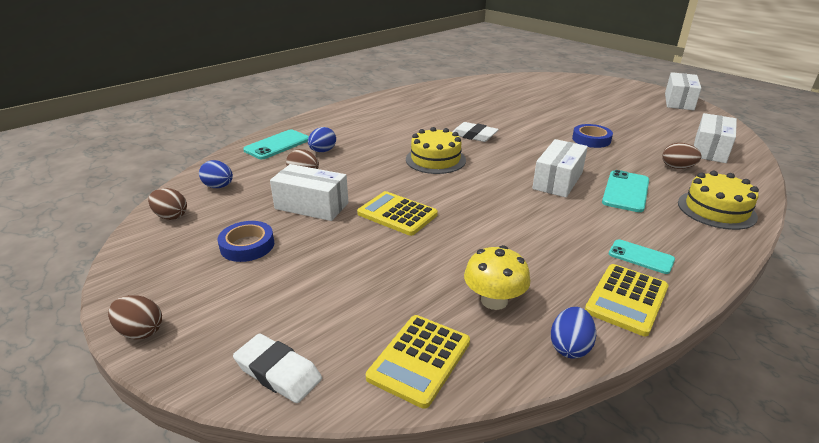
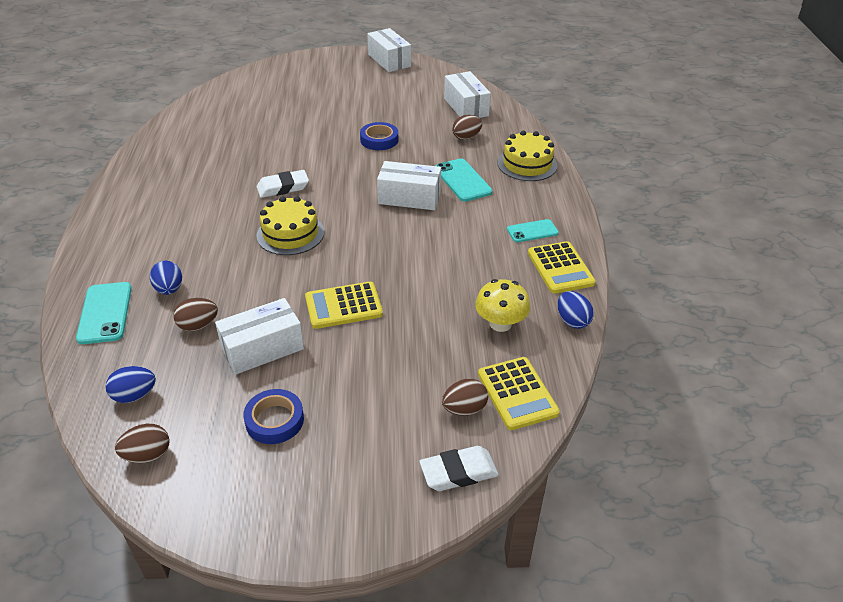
camera: 50 degrees left, 10 degrees up
(140, 331) = (323, 540): brown egg -> brown egg (464, 409)
(557, 180) = (409, 198): white box -> white box turned 60 degrees counterclockwise

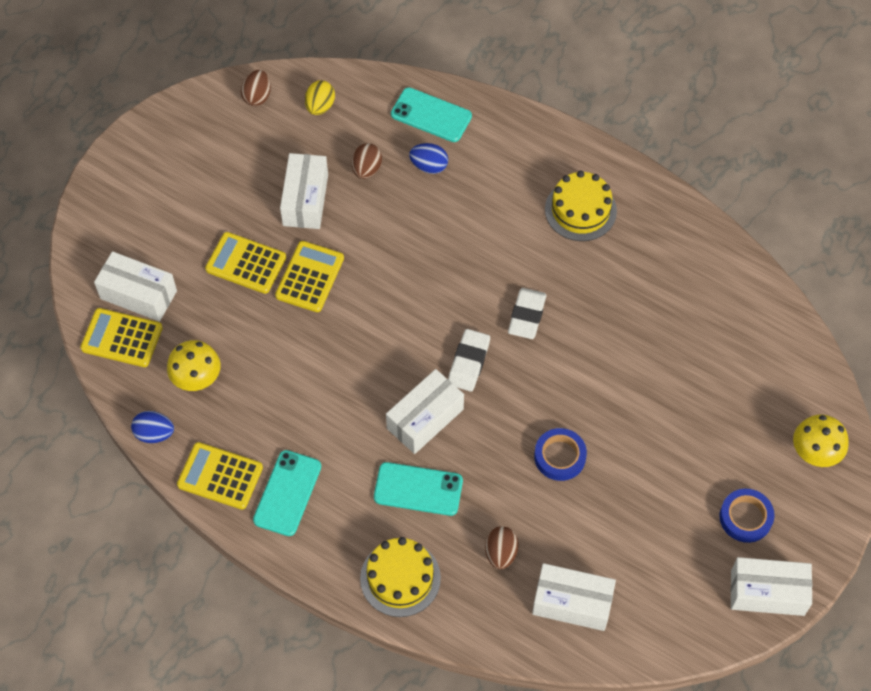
camera: 125 degrees right, 20 degrees up
(134, 395) = (320, 106): blue egg -> yellow egg
(274, 420) = (227, 176): blue tape -> blue tape (745, 517)
(288, 69) = (815, 452): none -> yellow mushroom
(290, 233) = (442, 286): yellow cake -> yellow cake (580, 210)
(364, 352) = (246, 263): none -> yellow calculator
(458, 472) = (94, 258): white eraser -> white eraser (469, 362)
(464, 409) = (138, 295): brown egg -> white box
(532, 231) = (287, 493): turquoise phone -> turquoise phone, size x1.52

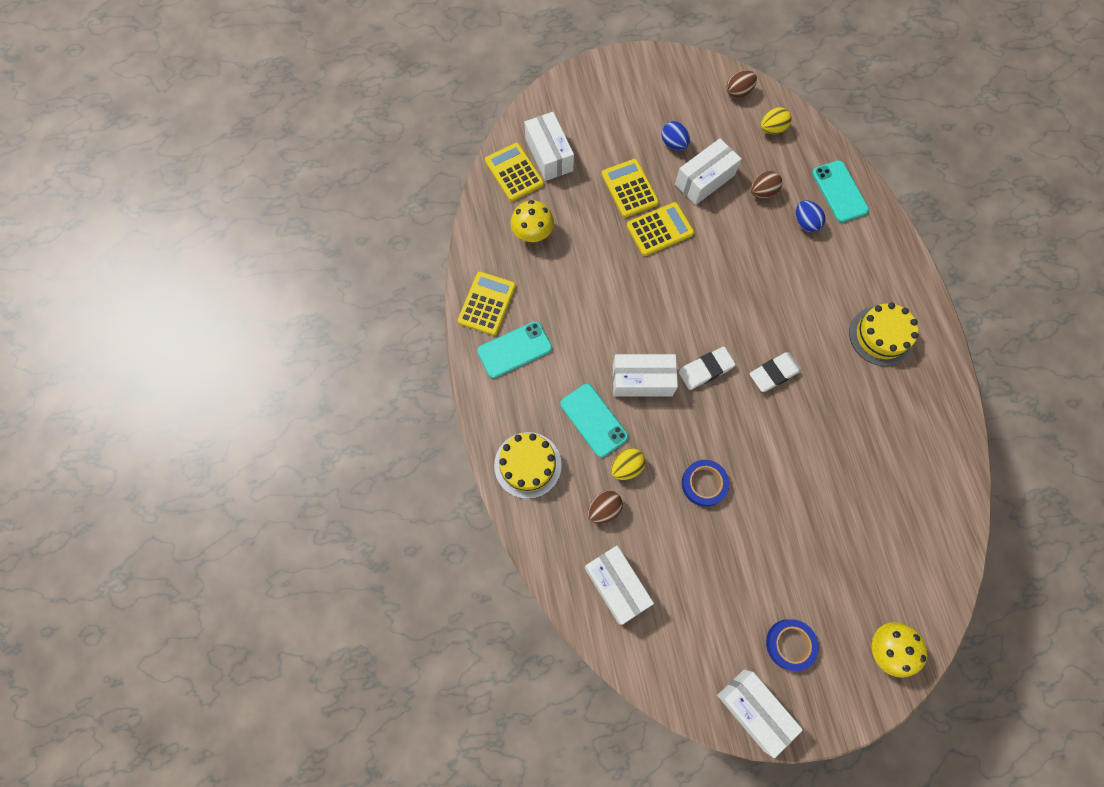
camera: 45 degrees right, 10 degrees up
(154, 433) = (476, 245): blue egg -> blue egg (673, 144)
(220, 476) = (487, 304): yellow calculator -> yellow calculator turned 45 degrees clockwise
(484, 502) = (626, 467): none -> yellow egg

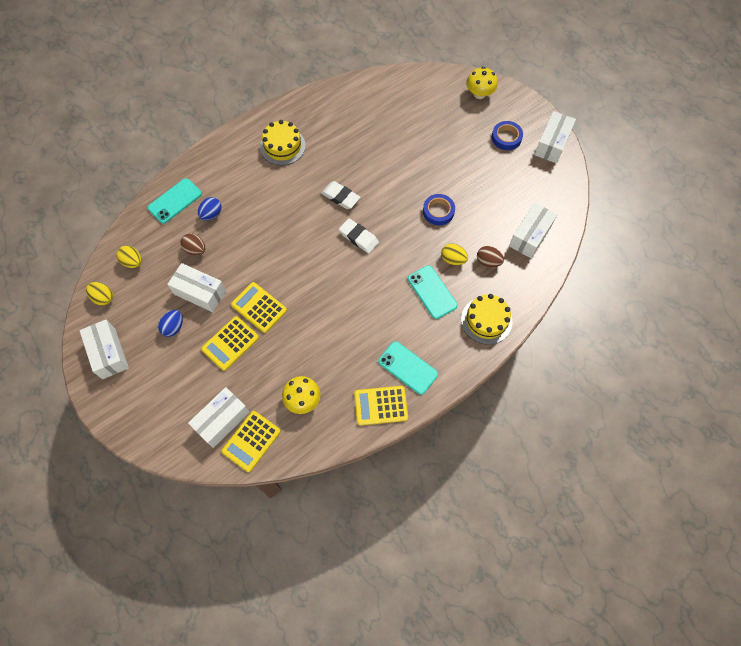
camera: 115 degrees left, 5 degrees down
(593, 420) = (432, 292): turquoise phone -> turquoise phone turned 60 degrees counterclockwise
(642, 380) = (387, 273): white box -> white box (108, 353)
(738, 92) = (103, 297): brown egg -> yellow egg

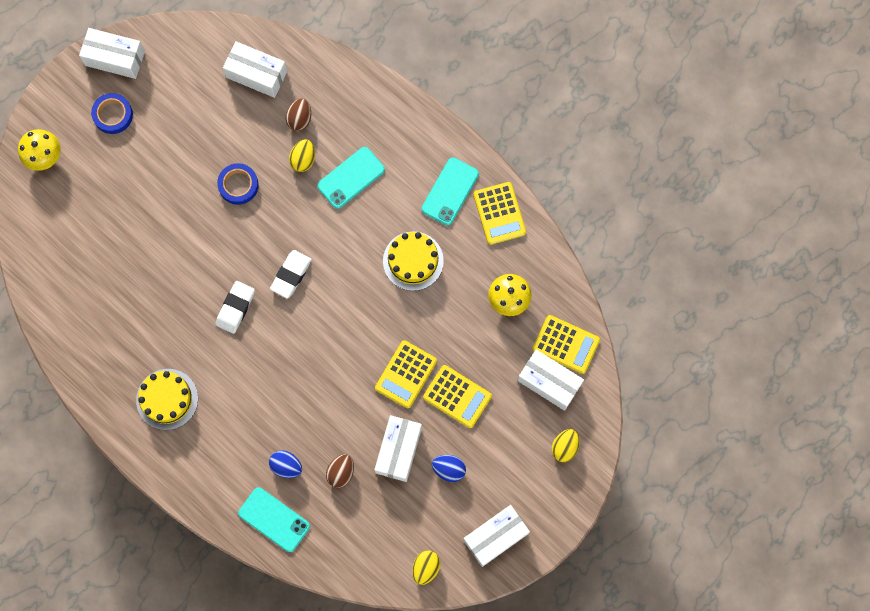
camera: 100 degrees left, 10 degrees up
(132, 262) = (371, 547): yellow egg -> yellow egg (564, 447)
(486, 320) = (376, 113): yellow cake -> yellow cake (413, 261)

